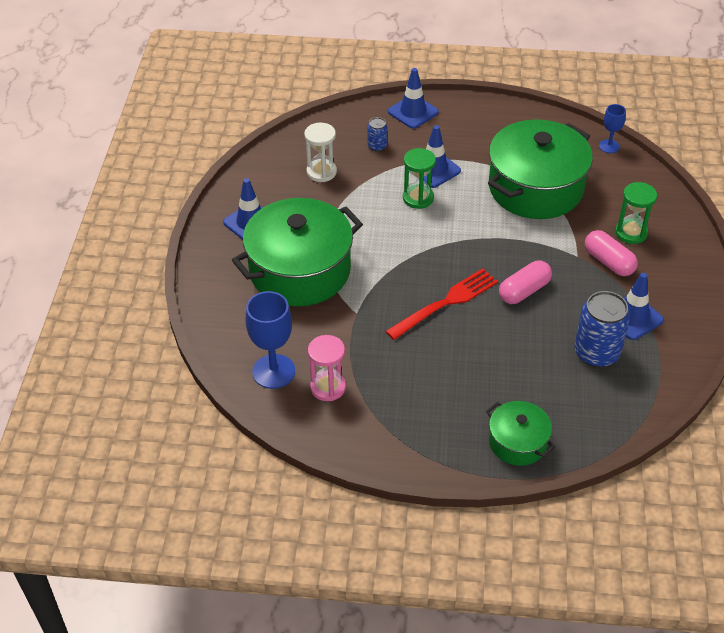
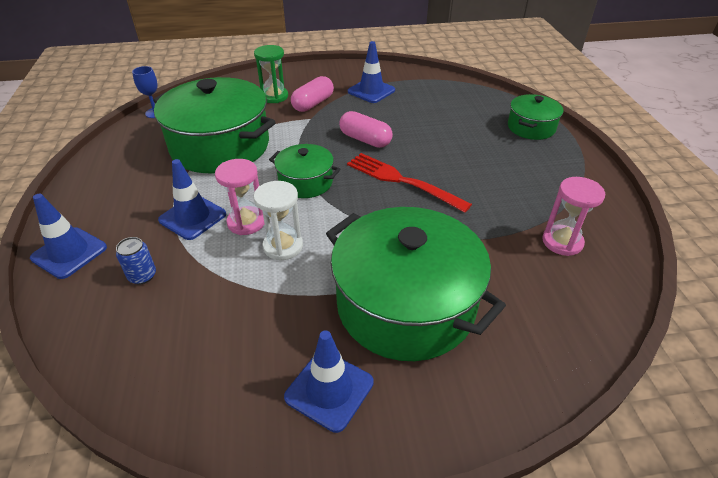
camera: 105 degrees left, 5 degrees down
(273, 371) = (575, 291): blue goblet -> none
(321, 172) = (201, 326): white hourglass -> white hourglass (283, 246)
(418, 198) = (246, 222): green hourglass -> pink hourglass
(462, 238) = (306, 182): none -> green pot
(596, 353) = (417, 102): blue can -> none

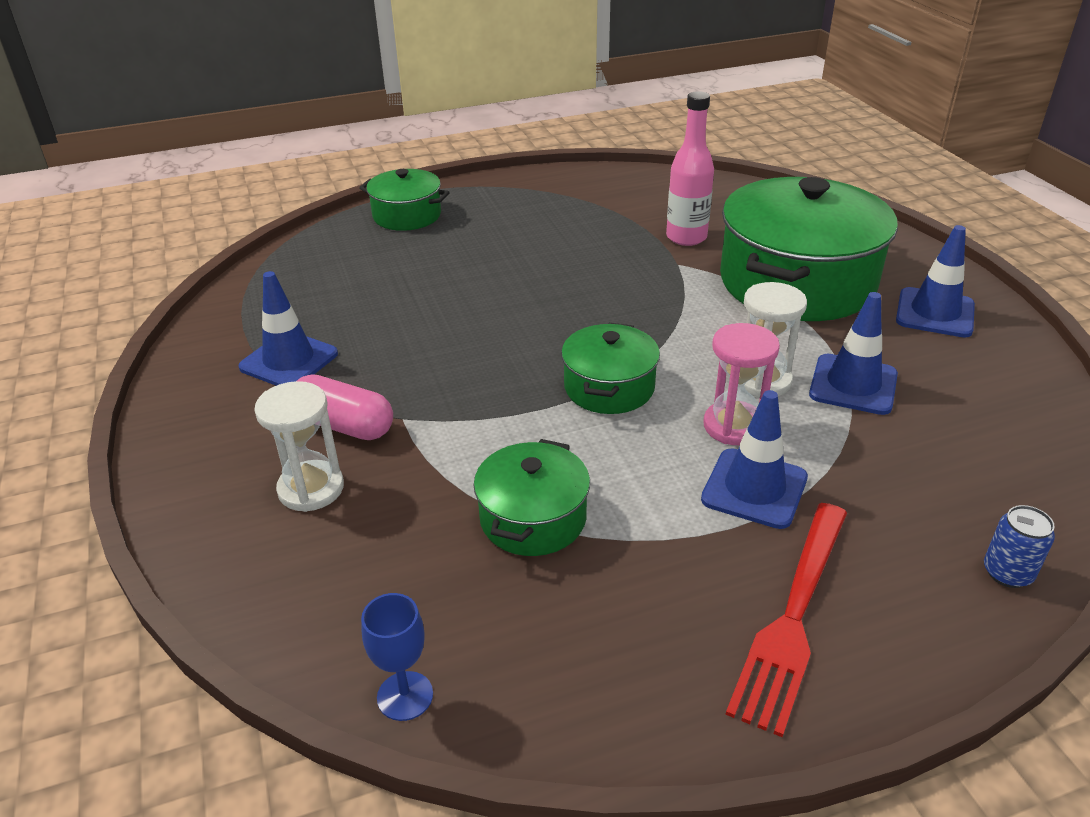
camera: 100 degrees left, 5 degrees down
(69, 253) = (928, 617): blue traffic cone -> blue traffic cone (853, 385)
(142, 276) = (906, 500): blue can -> blue can (1007, 573)
(220, 146) = (533, 518): green pot -> green pot, size x0.51
(274, 96) = (311, 489): green hourglass -> white hourglass
(365, 140) = (468, 346): pink capsule -> none
(402, 181) = (572, 303): red fork -> red fork (793, 617)
(493, 254) = (686, 237): none -> pink bottle
(562, 242) = (644, 202): pink hourglass -> none

